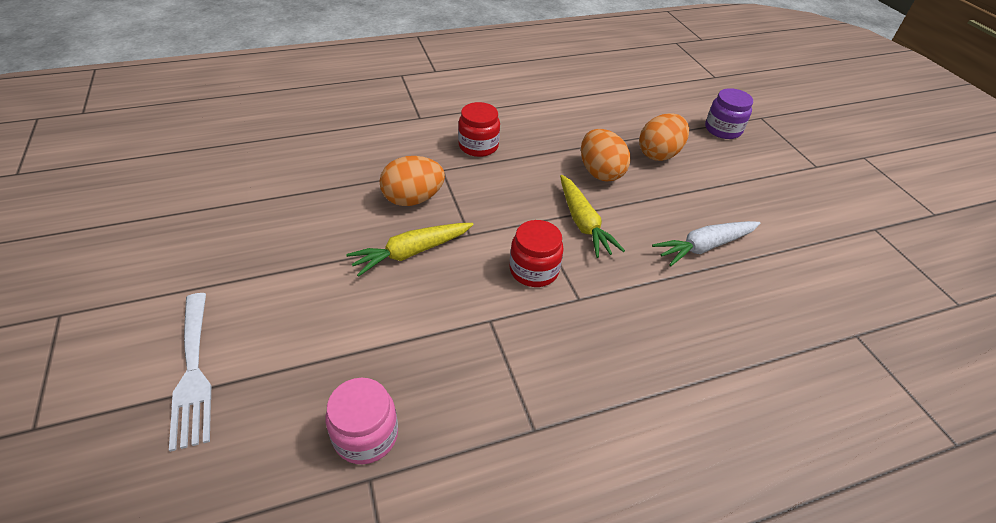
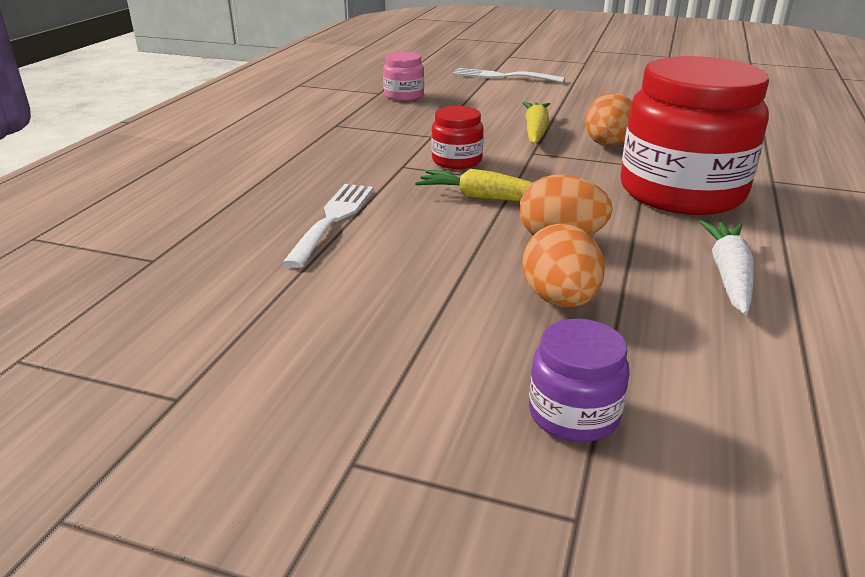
camera: 130 degrees right, 15 degrees down
(478, 146) = (681, 192): red jar -> red jar, size x2.22
(702, 281) = (332, 219): none -> white fork
(705, 247) = (365, 242): white carrot -> white carrot (728, 275)

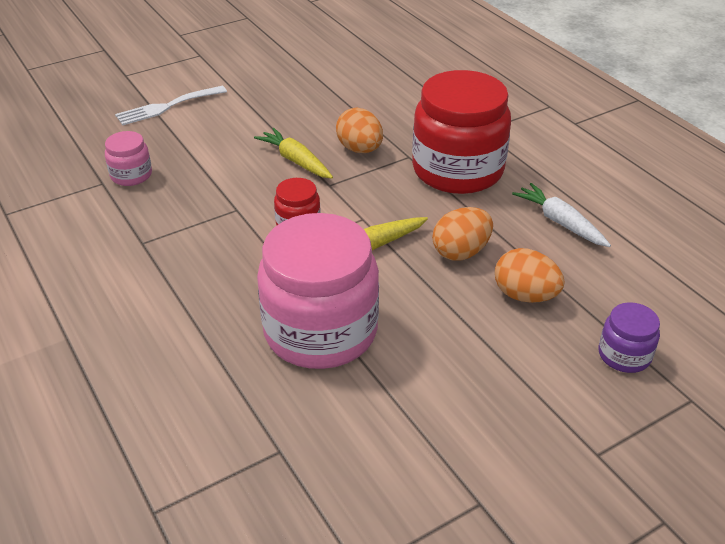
camera: 50 degrees left, 10 degrees up
(332, 219) = (320, 331): white fork -> pink jar

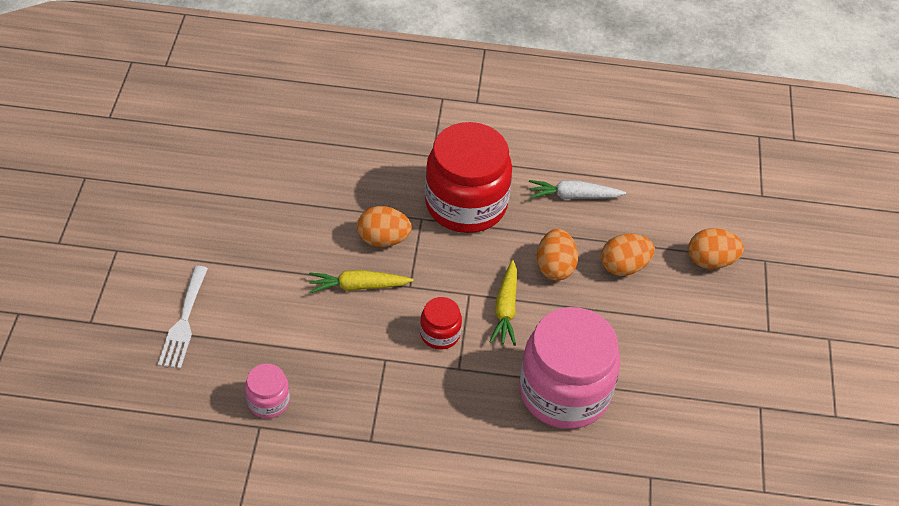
camera: 55 degrees left, 10 degrees up
(624, 355) = (710, 261): purple jar -> orange egg

